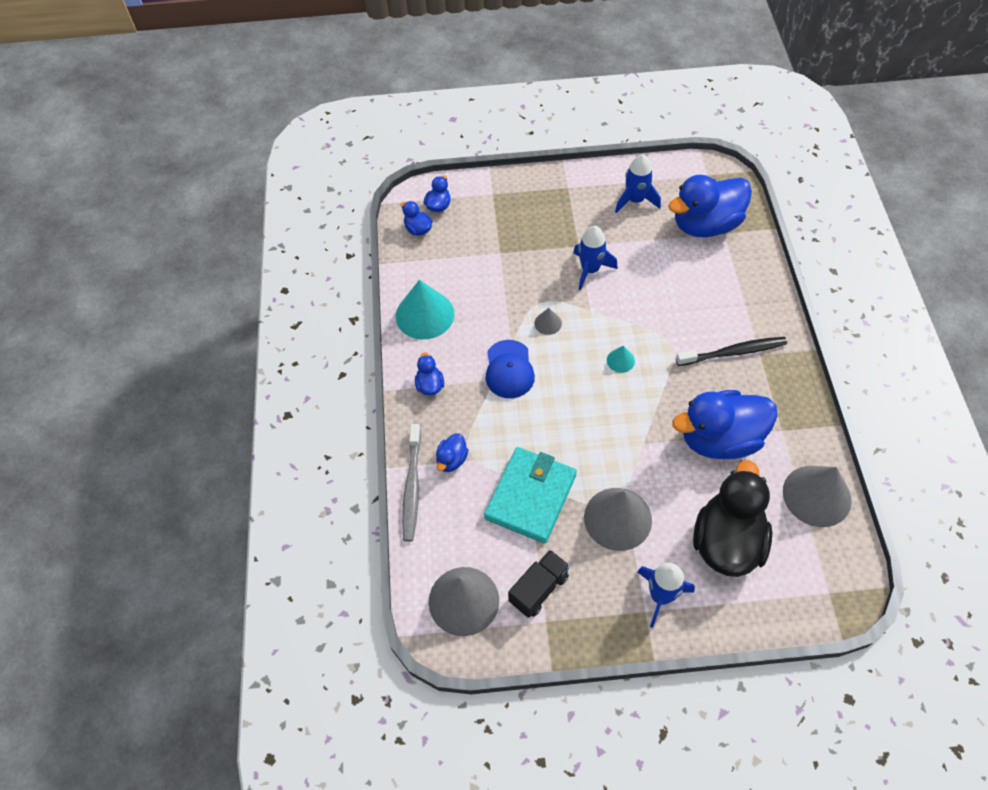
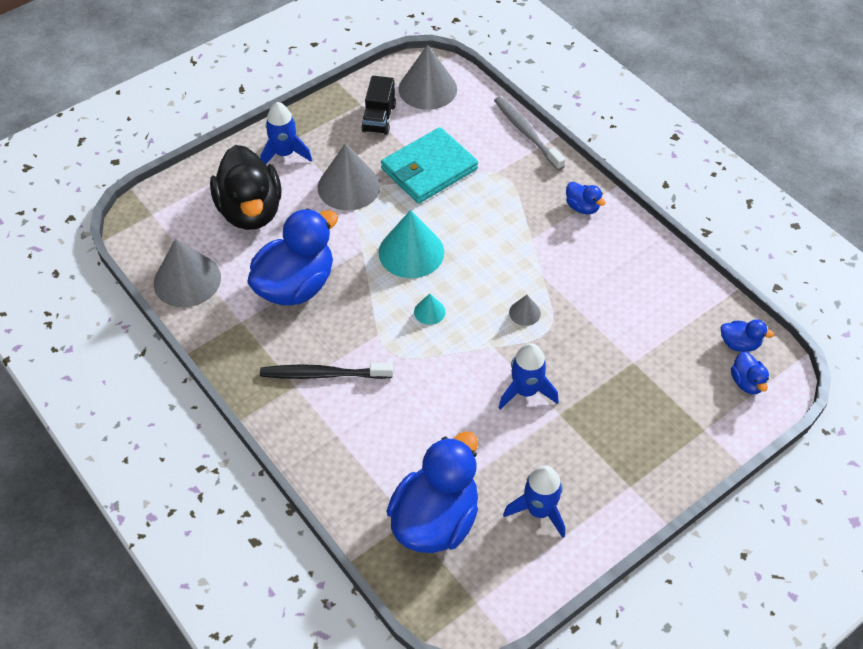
camera: 145 degrees right, 5 degrees down
(424, 314) = (645, 262): turquoise cone -> turquoise cone (411, 252)
(452, 460) = (513, 164): blue duck -> none
(509, 369) = (525, 253): blue cap -> none
(530, 496) = (429, 169): turquoise wallet -> turquoise wallet turned 60 degrees clockwise
(733, 352) = (323, 374): black toothbrush -> black toothbrush turned 45 degrees clockwise

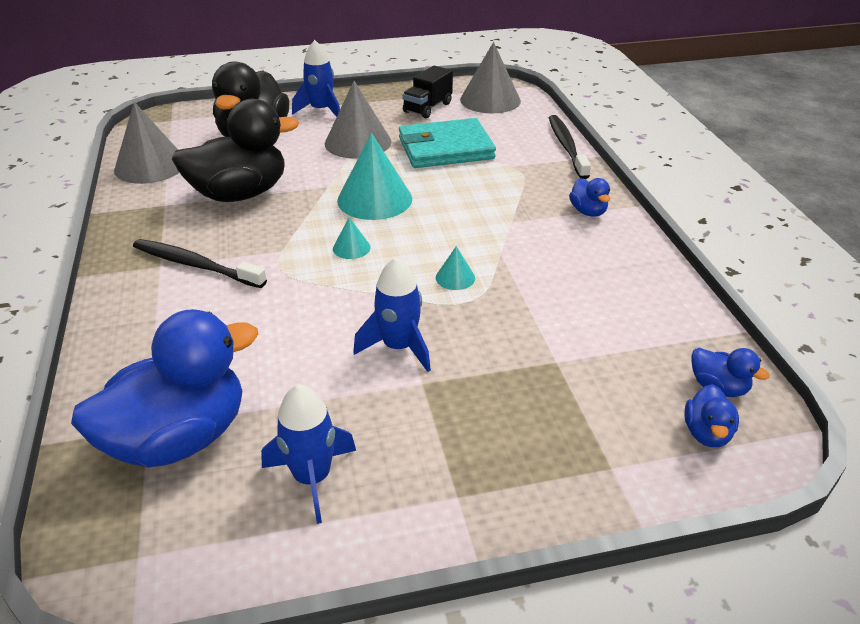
camera: 25 degrees right, 15 degrees down
(295, 286) = (240, 194): blue duck -> black duck
(524, 313) = (455, 277): grey cone -> turquoise cone
(527, 133) = (567, 147): grey toothbrush -> black toothbrush

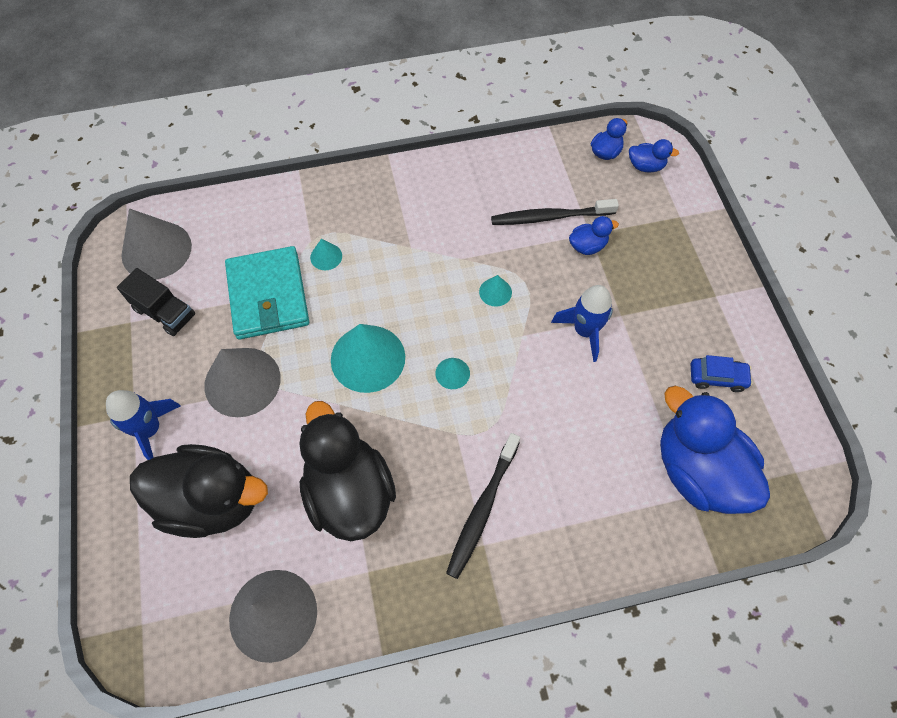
camera: 90 degrees left, 25 degrees up
(312, 478) = (717, 377): blue rocket -> blue car
(493, 174) = (326, 256): none -> turquoise cone
(567, 147) = (278, 193): black toothbrush -> black toothbrush (550, 217)
(588, 212) = (397, 191): blue duck -> blue duck (587, 246)

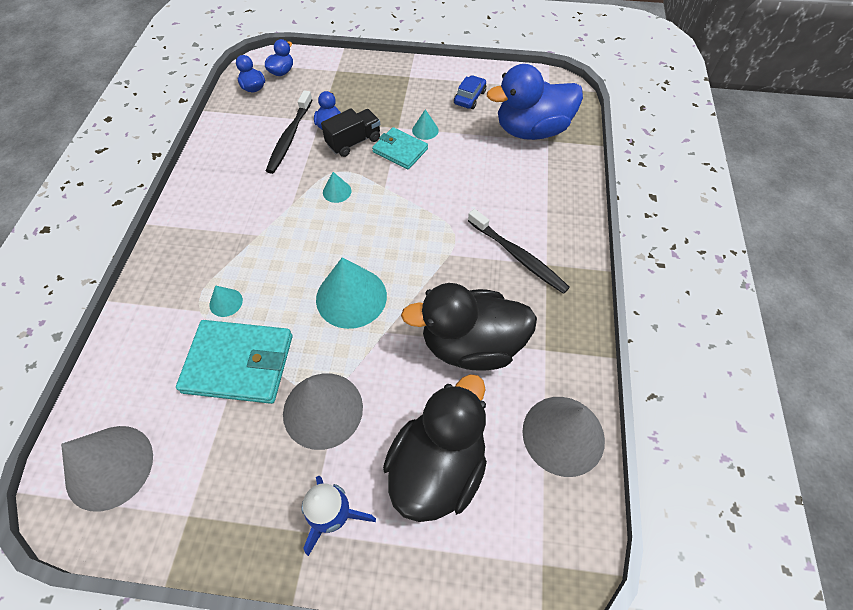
camera: 70 degrees left, 5 degrees down
(165, 312) = (198, 473): black truck -> black truck (354, 142)
(452, 373) = (395, 241): turquoise cone -> turquoise cone (425, 130)
(585, 331) = (400, 150): blue rocket -> turquoise wallet

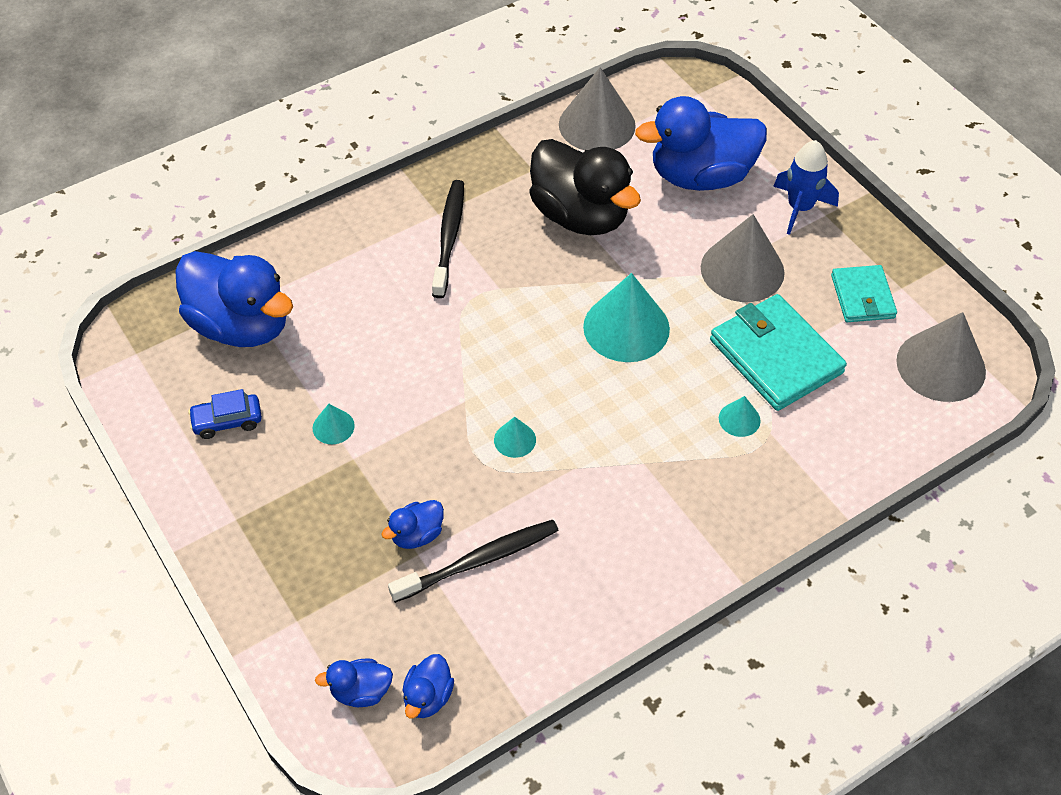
camera: 130 degrees left, 5 degrees down
(354, 142) = (422, 484): black truck -> none
(400, 150) = (393, 427): turquoise wallet -> turquoise wallet (862, 296)
(437, 467) = (701, 176): black duck -> blue duck

